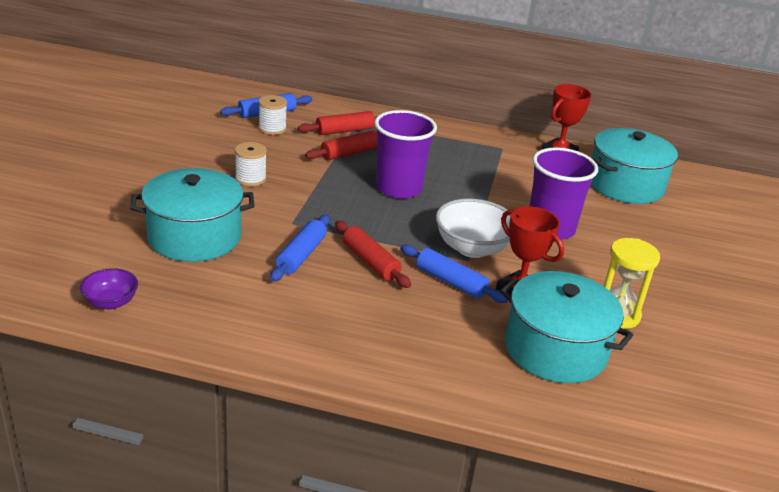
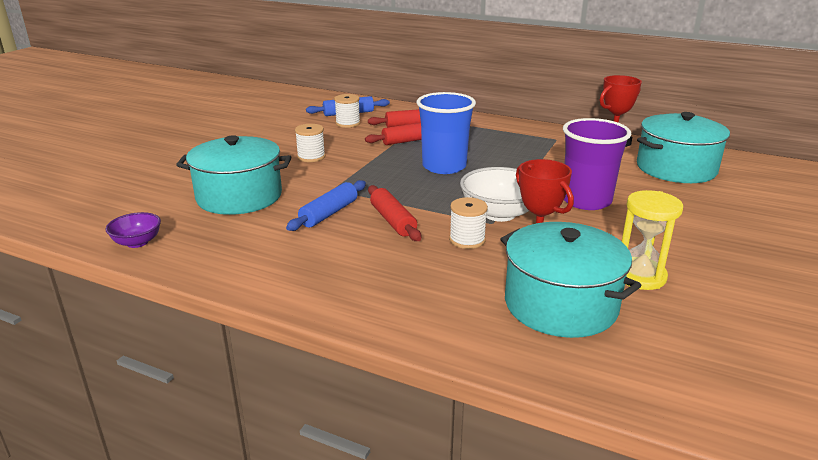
camera: 15 degrees right, 5 degrees down
(398, 188) = (444, 166): purple cup -> blue cup
(451, 282) = (467, 240): blue rolling pin -> white spool

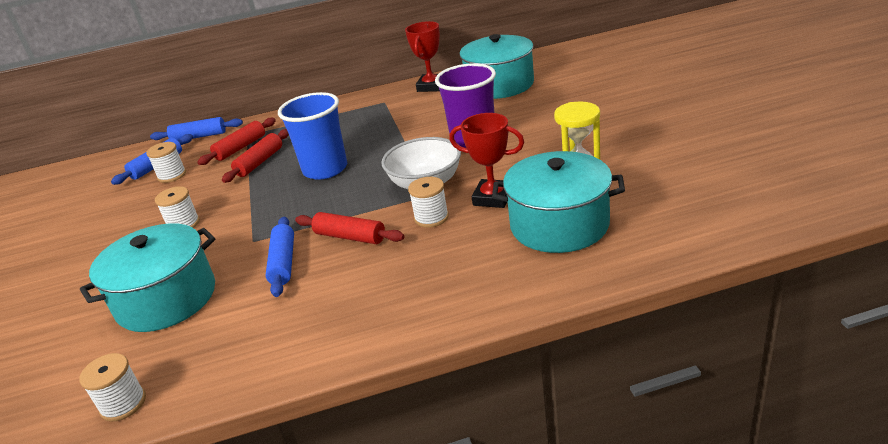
camera: 35 degrees left, 5 degrees up
(137, 242) = (123, 404): purple bowl -> white spool
(397, 106) = (199, 136): none -> blue rolling pin

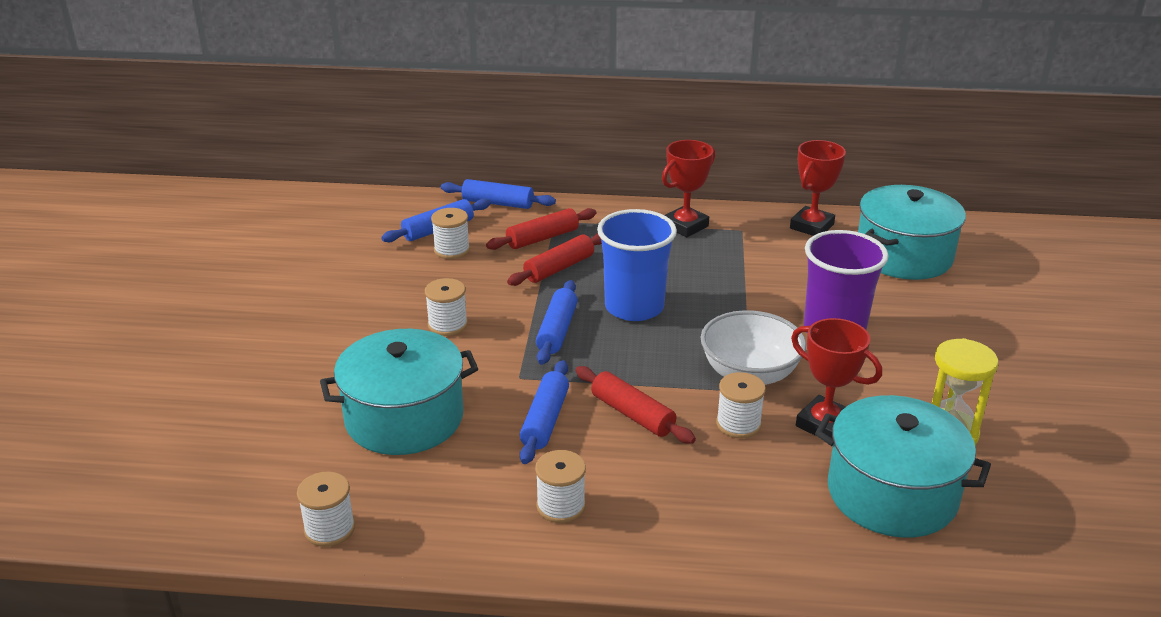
camera: 15 degrees right, 0 degrees up
(272, 201) = (557, 330): none -> blue rolling pin
(317, 317) = (561, 506): none -> white spool
(343, 111) = (685, 226): none -> red trophy

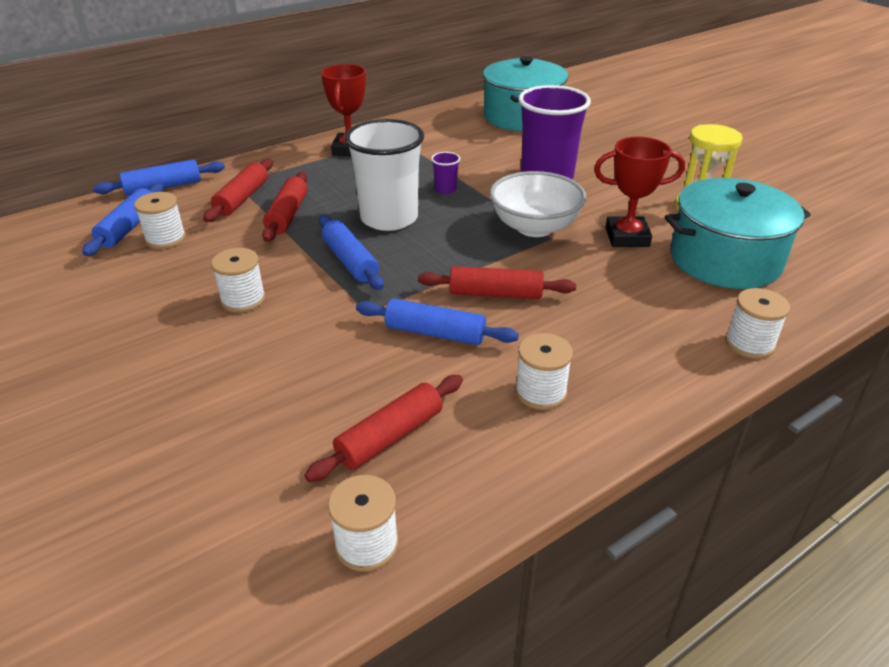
camera: 40 degrees left, 5 degrees up
(404, 418) = (306, 398): turquoise pot -> none
(422, 474) = (390, 437): none -> red rolling pin
(545, 420) = (435, 333): blue rolling pin -> blue rolling pin turned 45 degrees counterclockwise
(634, 307) = (389, 218): blue cup -> white cup
(718, 301) = (445, 189): none -> purple cup
(738, 424) = (576, 264): white spool -> white spool (749, 343)
(811, 226) = (440, 119): red trophy -> none

